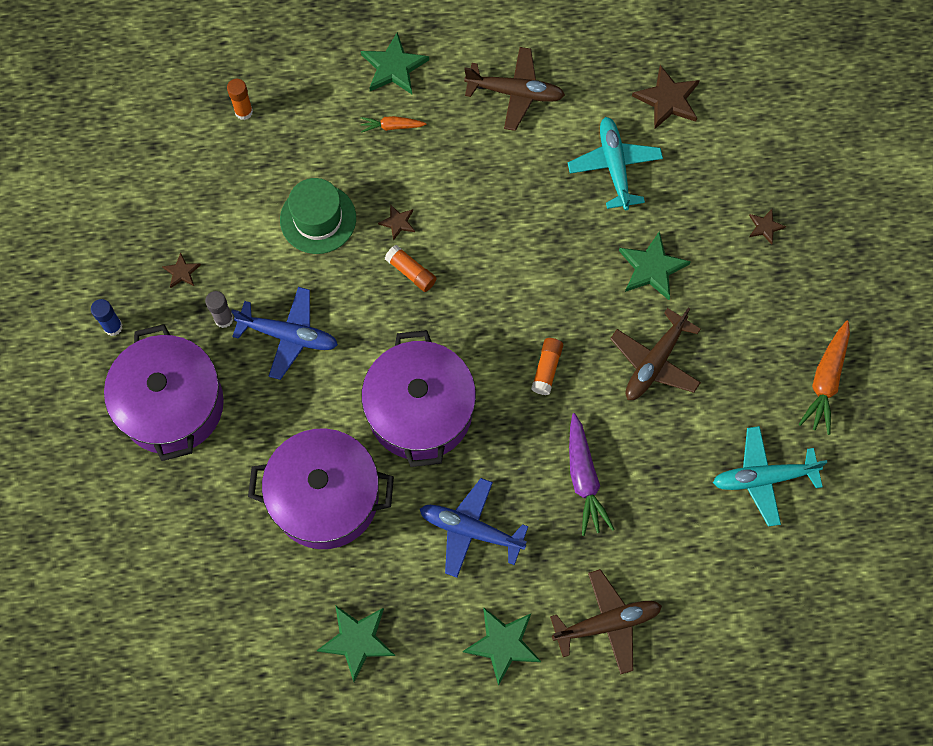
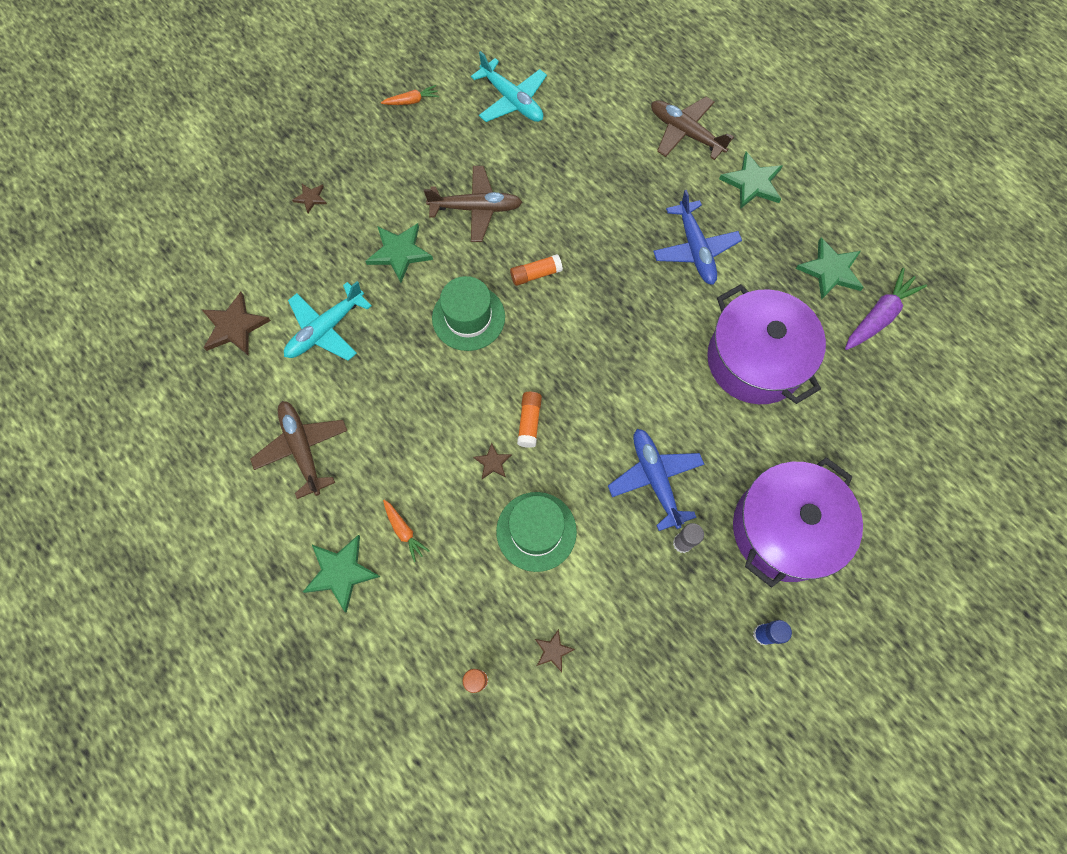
camera: 125 degrees left, 0 degrees up
(182, 272) = (670, 613): brown star -> brown star (553, 651)
(420, 411) = (637, 339): purple pot -> none
(544, 285) = (468, 317): none -> green hat
(584, 479) = (599, 202): purple carrot -> purple carrot (879, 316)
(825, 381) = (412, 101): orange carrot -> orange carrot, size x0.57

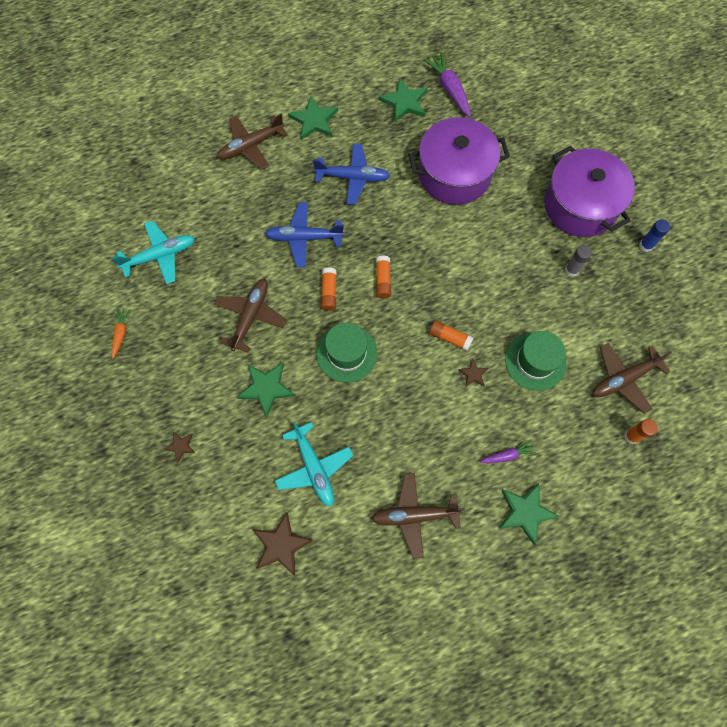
camera: 70 degrees left, 0 degrees up
(404, 531) = (507, 455): orange carrot -> purple carrot
(553, 651) = (623, 379): brown star -> brown plane
(574, 325) = (383, 280): none -> orange glue stick
(655, 479) = (521, 270): blue plane -> blue plane (304, 238)

